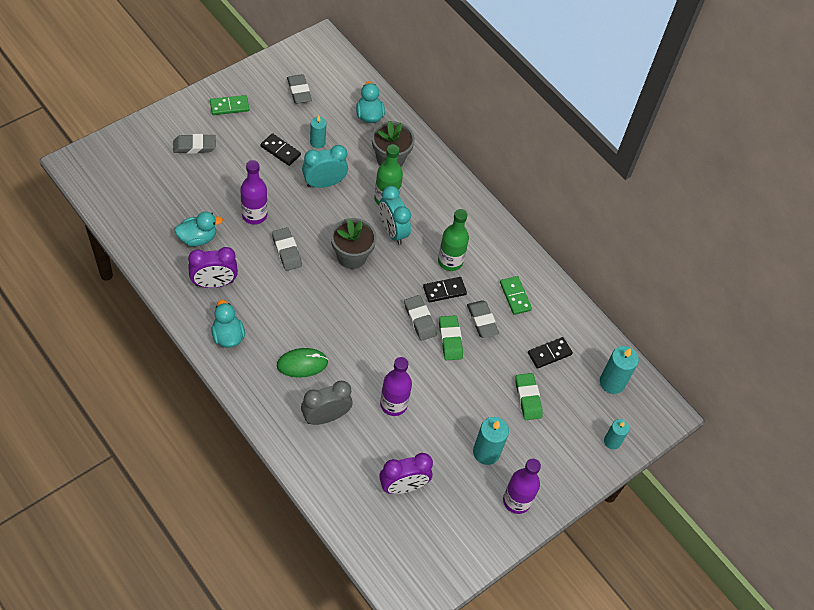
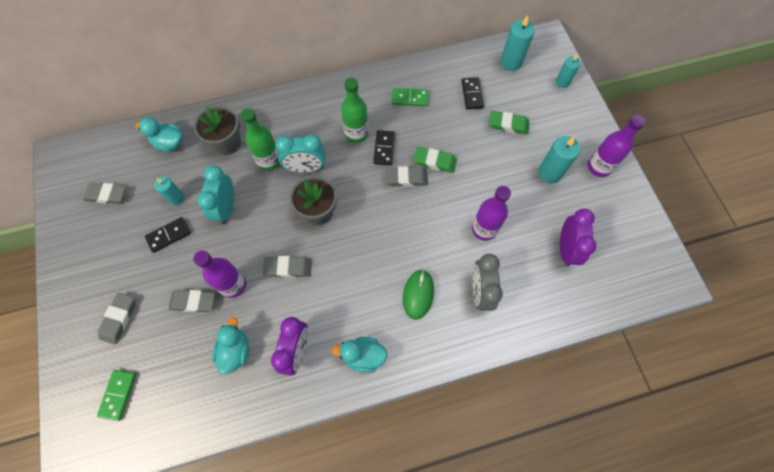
camera: 60 degrees left, 10 degrees up
(229, 106) = (87, 267): green domino -> green domino (118, 394)
(482, 321) = (424, 131): grey eraser -> grey eraser (193, 302)

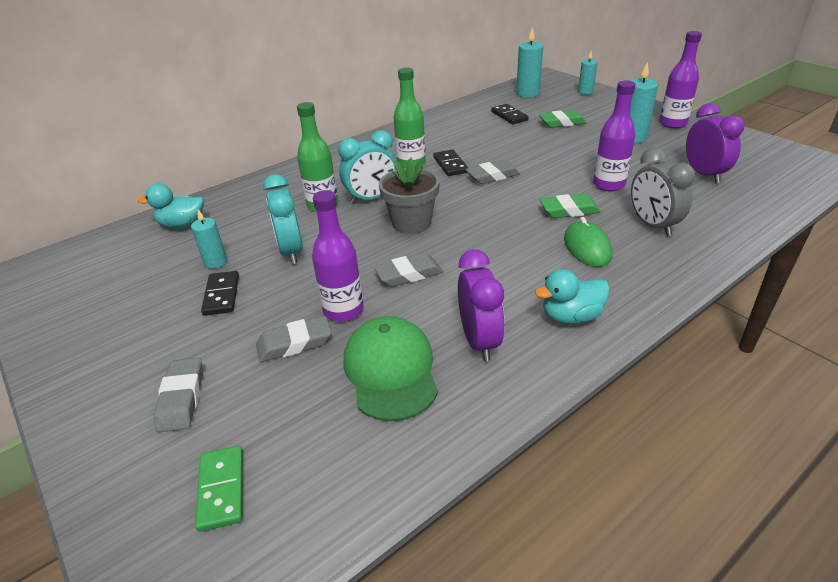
camera: 20 degrees left, 30 degrees down
(107, 195) = (109, 286): grey eraser -> none
(169, 235) = (221, 295): black domino -> black domino turned 45 degrees counterclockwise
(227, 143) = (260, 206): grey flower pot -> none
(235, 351) = (390, 371): turquoise duck -> green cap
(409, 98) = (449, 132): green domino -> none
(434, 161) = (512, 159): green eraser -> green eraser (569, 210)

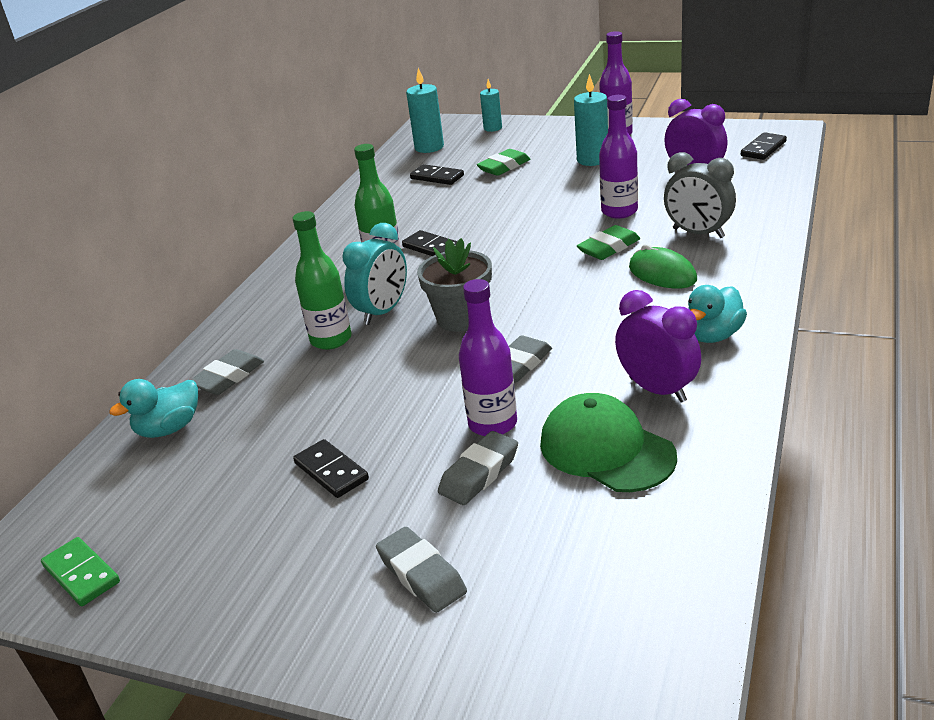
camera: 30 degrees left, 5 degrees down
(215, 262) = (275, 446): turquoise candle -> none
(221, 489) = (569, 615): green domino -> green domino (81, 574)
(291, 251) = (357, 398): turquoise clock -> none
(492, 176) = (492, 243): grey eraser -> grey eraser (228, 377)
(788, 173) = (763, 149): none -> black domino

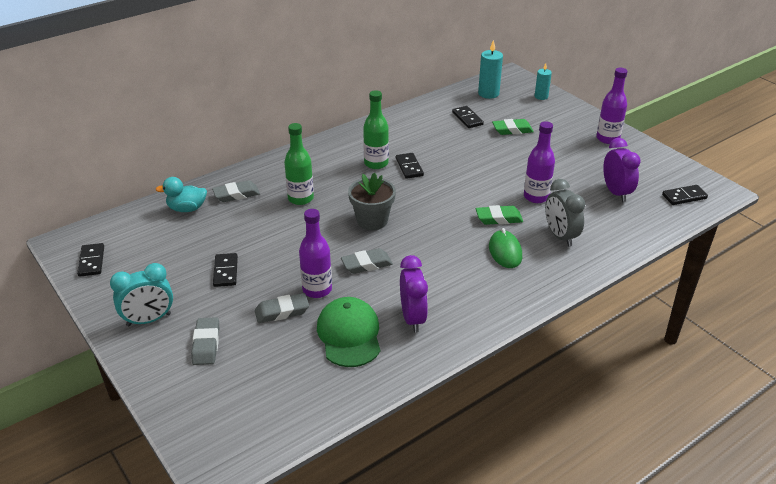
camera: 30 degrees right, 5 degrees up
(81, 574) = (91, 261): green domino -> black domino
(383, 312) = (341, 195): turquoise clock -> turquoise clock (149, 320)
(592, 160) = (569, 151): turquoise candle -> none
(713, 335) = (480, 305): turquoise duck -> none

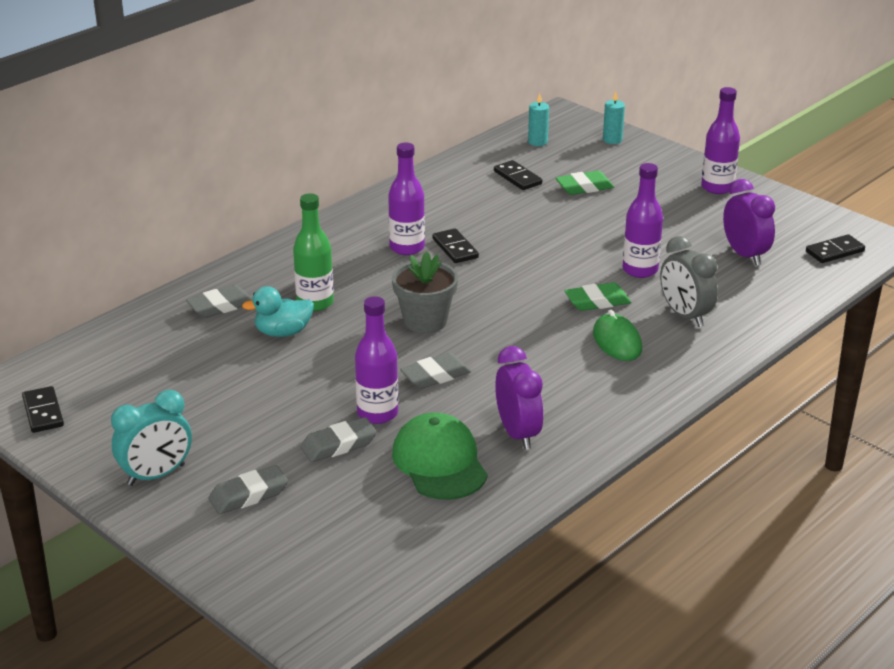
camera: 10 degrees left, 5 degrees down
(187, 209) = (155, 331): turquoise duck -> turquoise duck (283, 332)
(206, 344) = (248, 495): grey eraser -> grey eraser turned 75 degrees clockwise
(225, 271) = (242, 405): black domino -> none
(376, 163) = (407, 248): green bottle -> purple bottle
(488, 93) = (537, 142): turquoise candle -> turquoise candle, size x0.64

